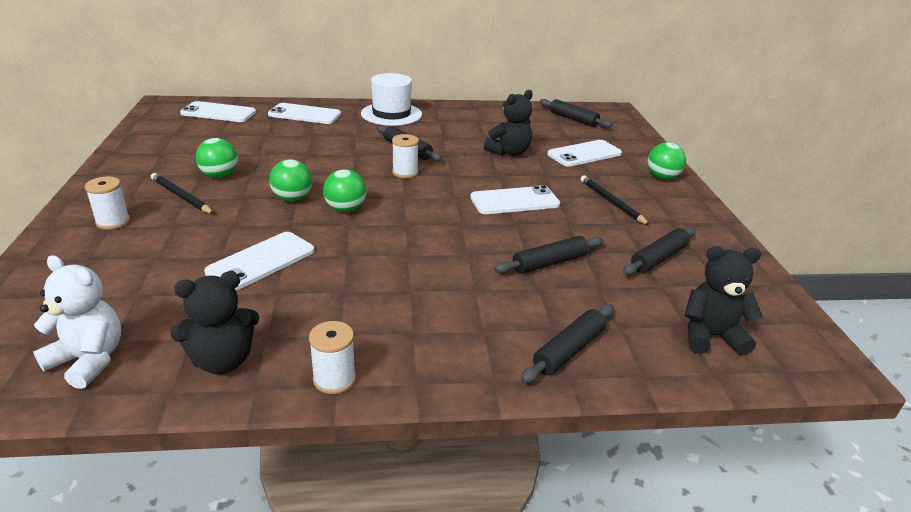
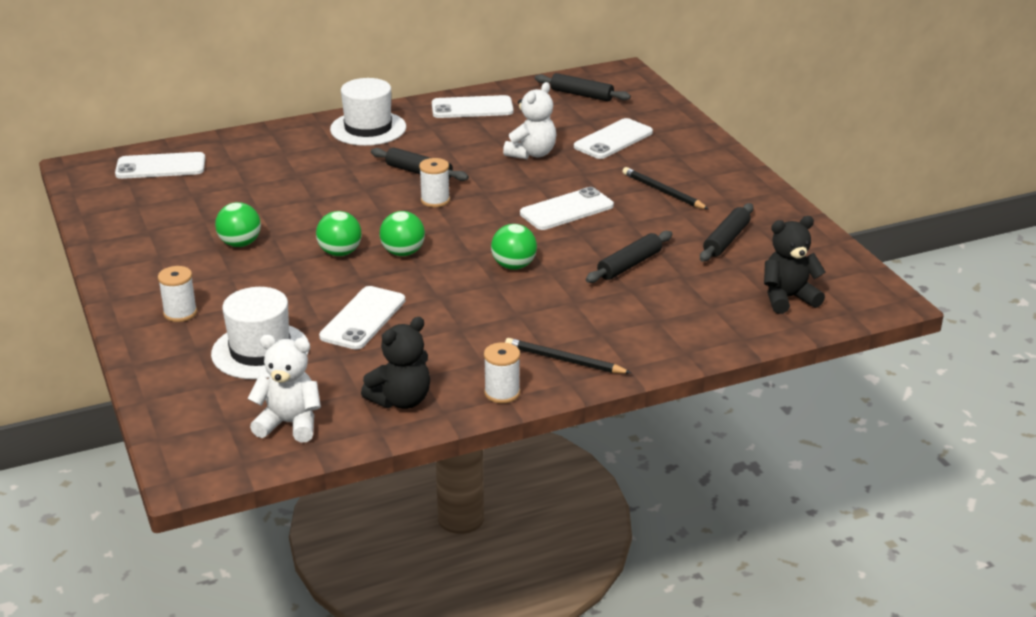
camera: 15 degrees left, 0 degrees up
(141, 272) = (260, 351): none -> white hat
(181, 196) = (222, 274): black pencil -> black pencil (564, 360)
(304, 114) = (266, 149): white phone -> white phone (472, 108)
(509, 152) = (532, 154): black teddy bear -> white teddy bear
(569, 350) = (677, 333): black rolling pin -> none
(662, 177) = (704, 152): green ball -> green ball (514, 266)

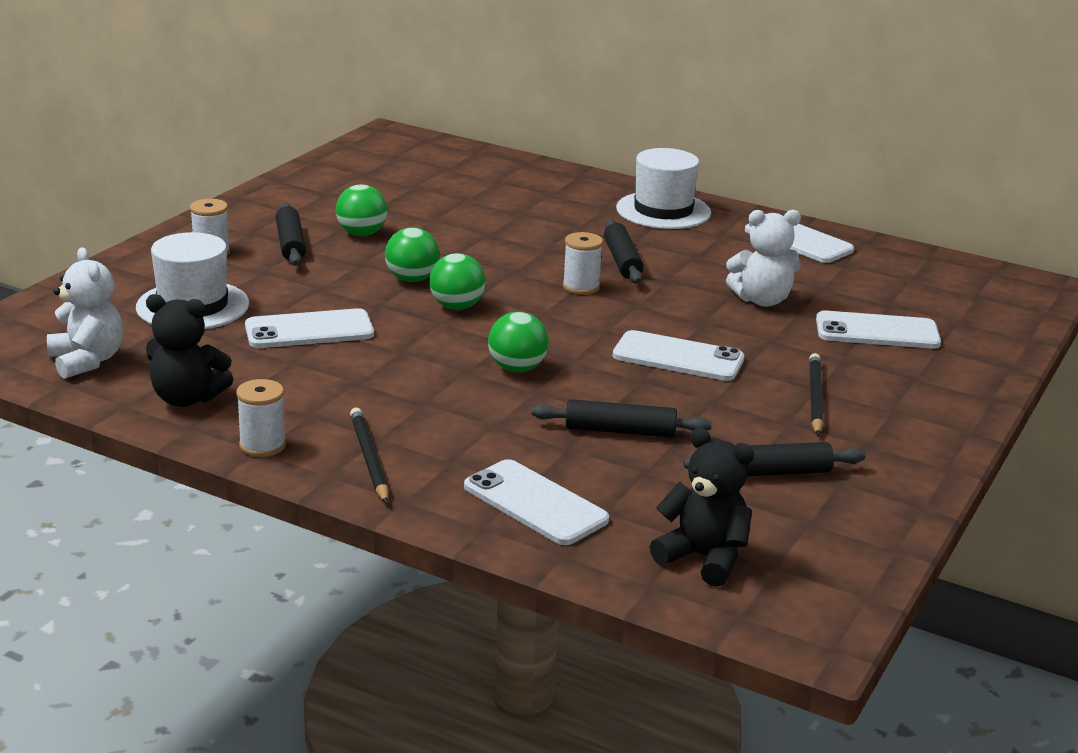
camera: 50 degrees right, 5 degrees down
(160, 167) = (440, 159): white phone -> white phone (535, 503)
(581, 95) = (941, 282): black rolling pin -> black rolling pin (290, 244)

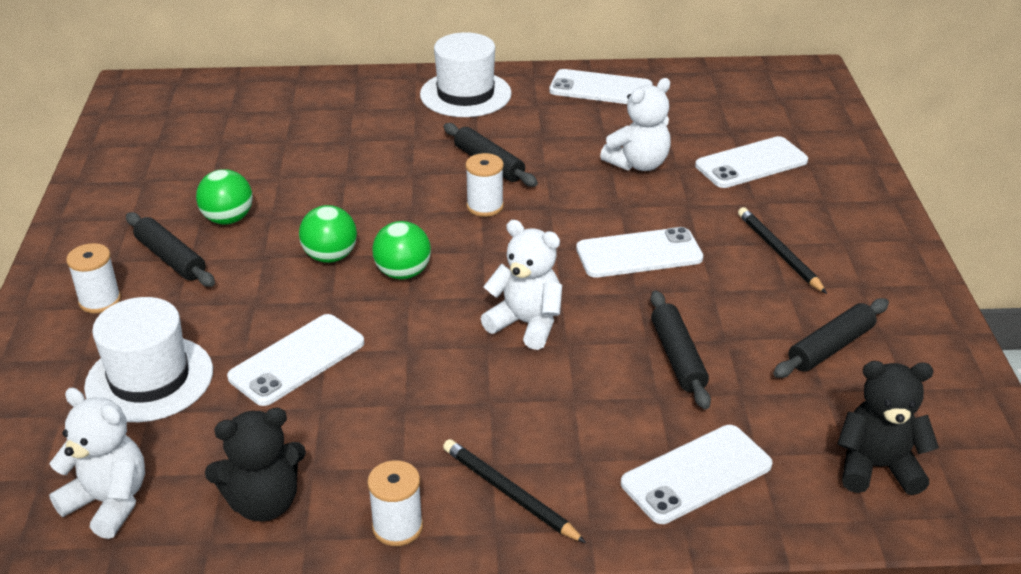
camera: 30 degrees left, 10 degrees up
(517, 368) = (526, 324): green ball -> white teddy bear
(535, 503) = (696, 474): white phone -> white phone turned 45 degrees counterclockwise
(620, 431) = (678, 357): black rolling pin -> black rolling pin turned 75 degrees counterclockwise

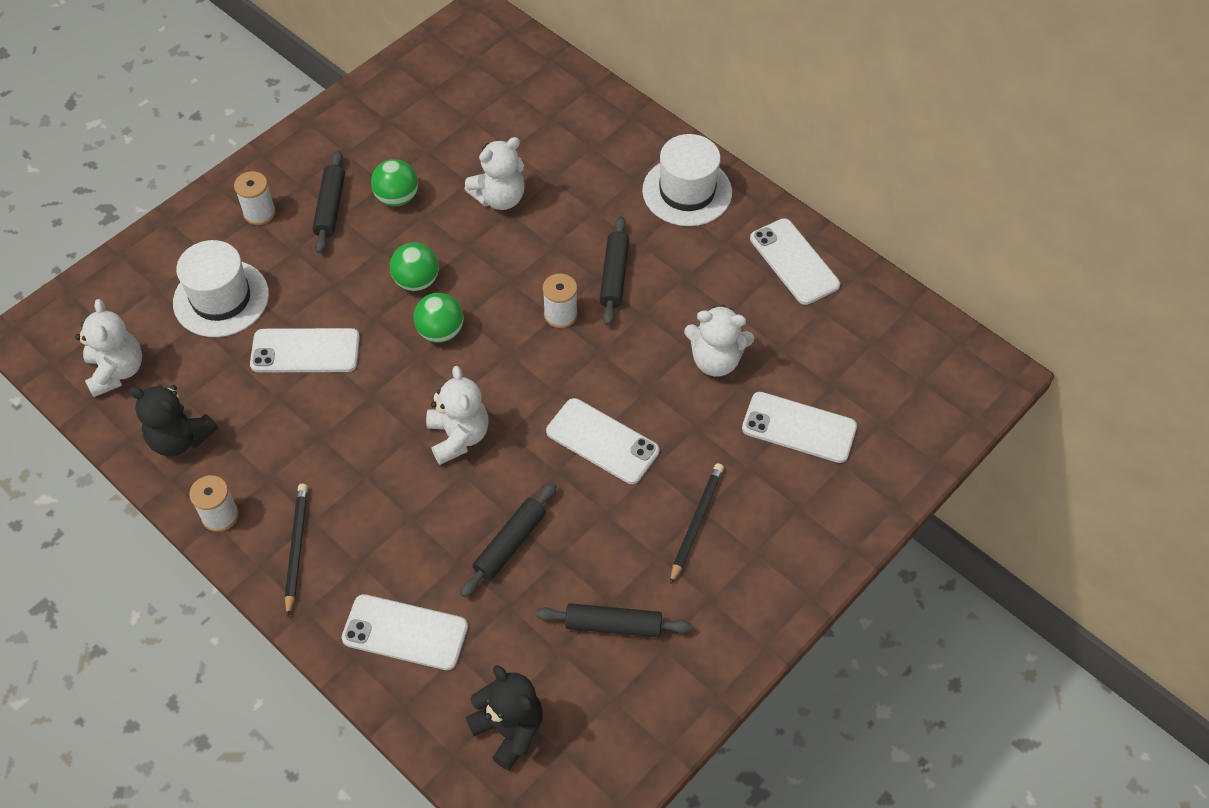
camera: 45 degrees right, 20 degrees up
(322, 172) = (499, 198): none -> white teddy bear

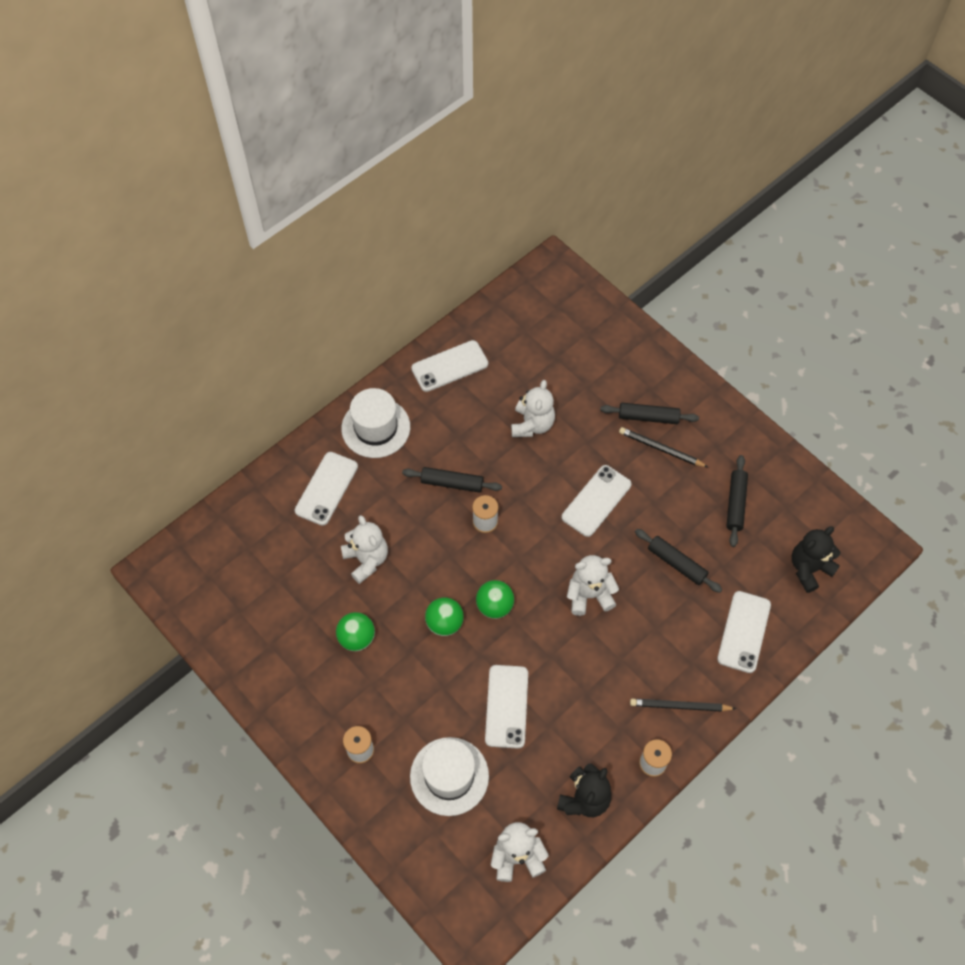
camera: 85 degrees left, 5 degrees up
(330, 207) = (361, 691): black rolling pin -> black rolling pin (648, 417)
(799, 428) = (589, 381): white phone -> white phone (326, 488)

